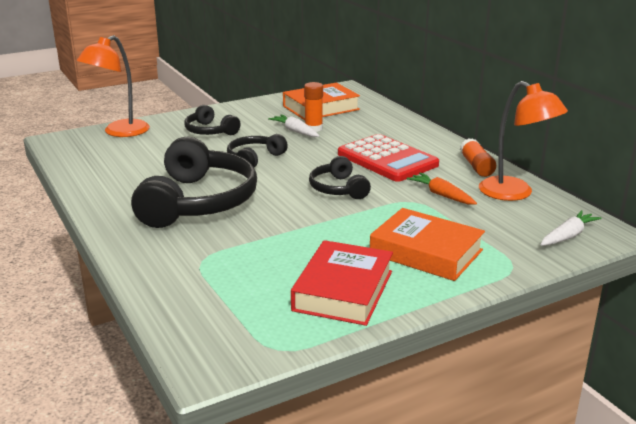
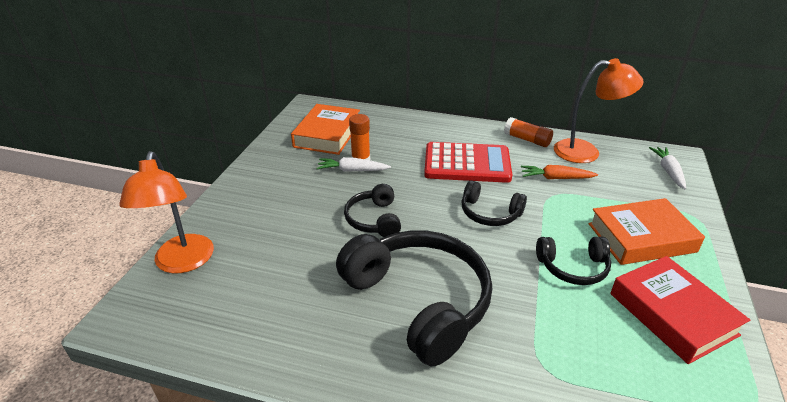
camera: 45 degrees left, 10 degrees up
(210, 131) = (278, 209): black headphones -> black headphones (573, 267)

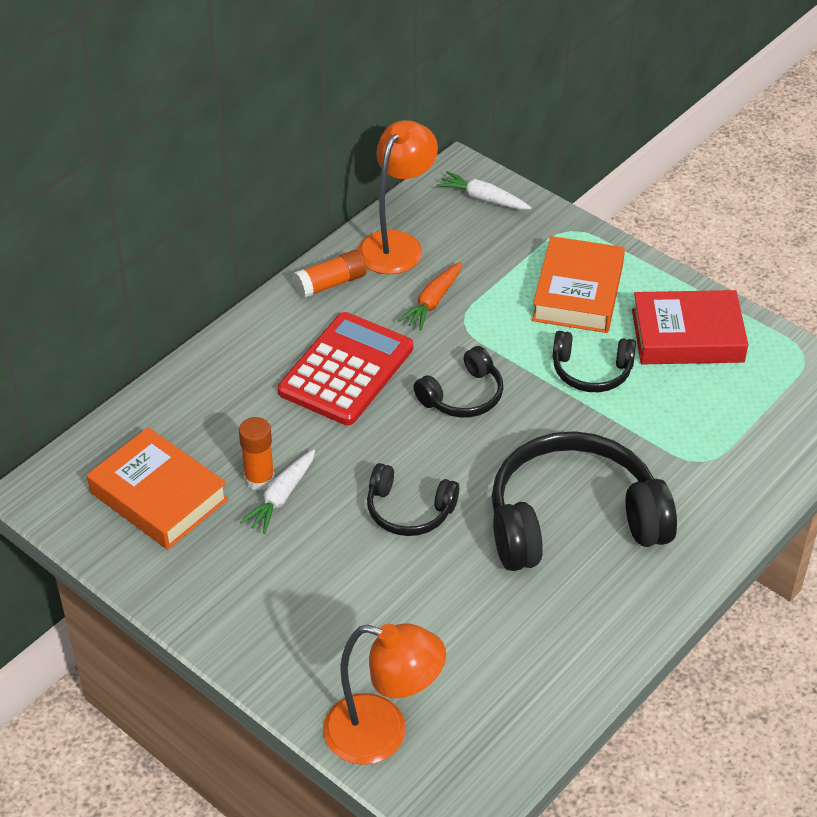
camera: 65 degrees left, 10 degrees up
(573, 267) = (591, 371): black headphones -> black headphones turned 75 degrees clockwise

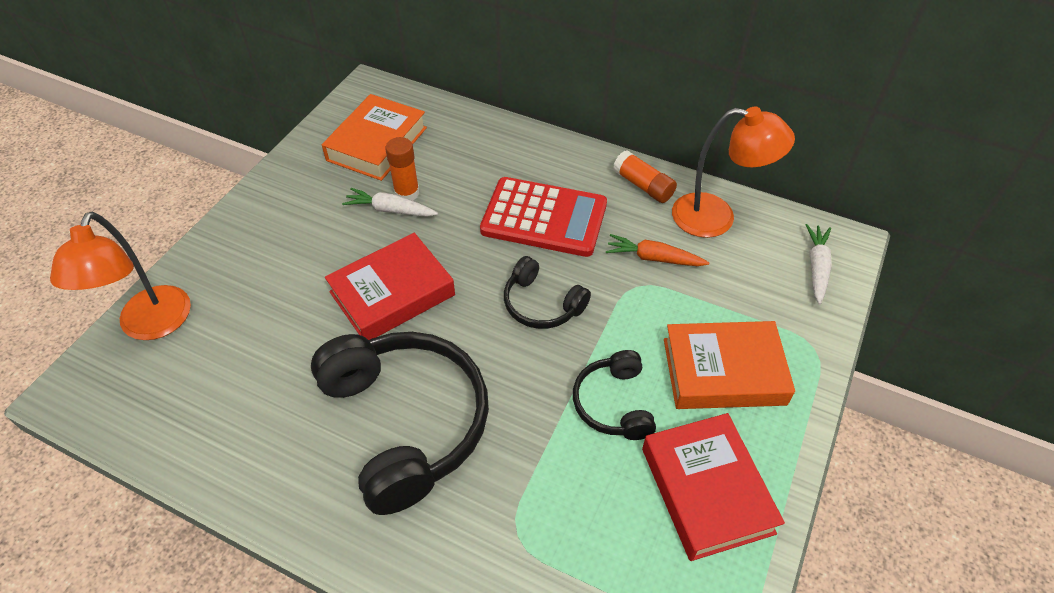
camera: 75 degrees right, 5 degrees up
(409, 511) = (392, 293): black headphones -> red book

